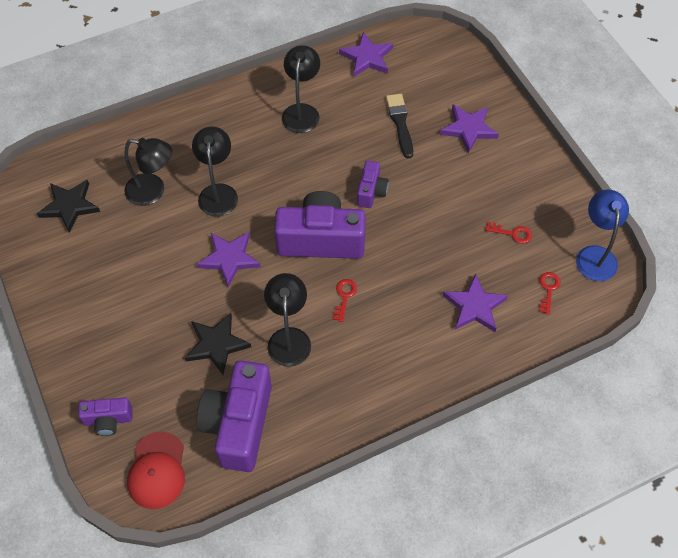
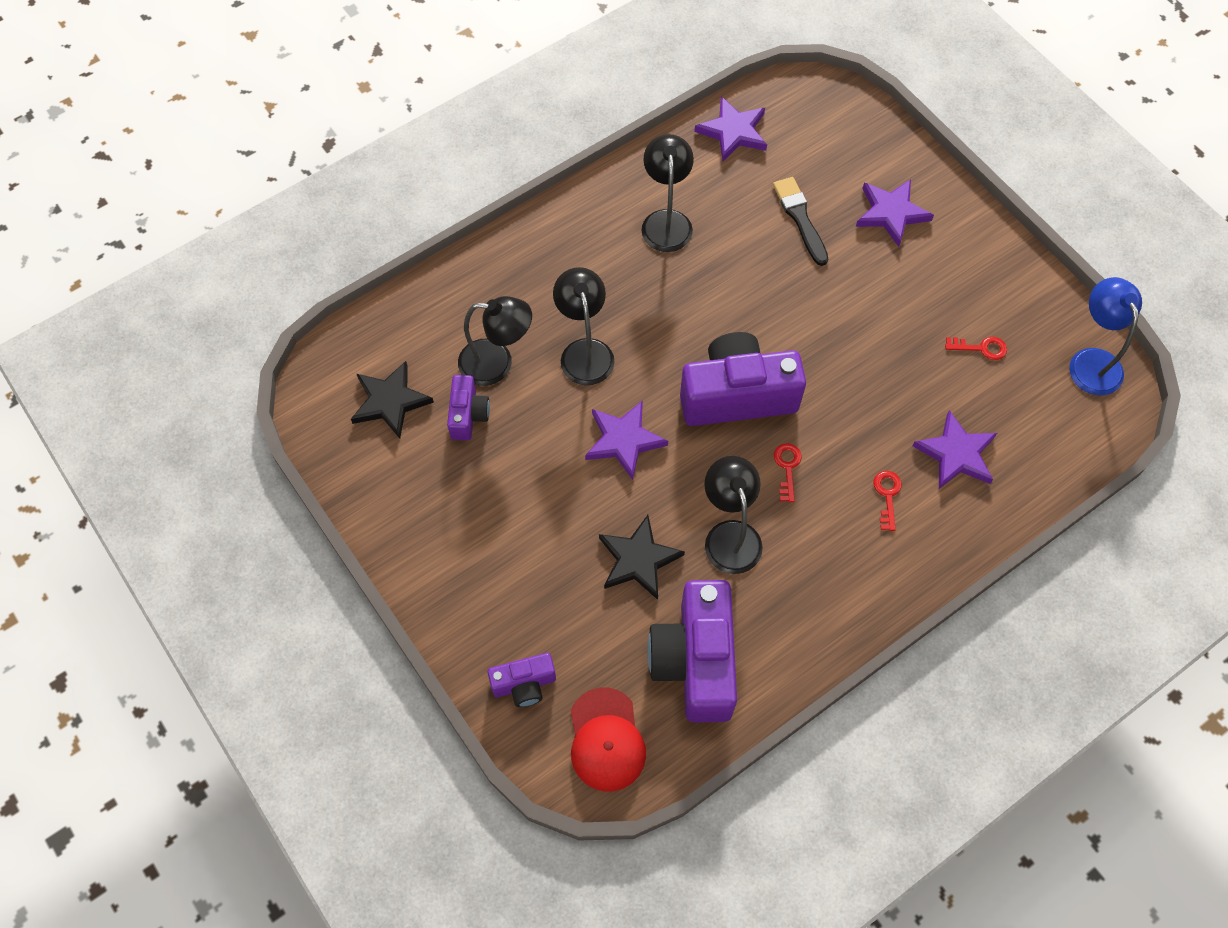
camera: 10 degrees left, 5 degrees up
(371, 191) = (786, 319): purple camera -> purple camera (468, 415)
(548, 289) = (1043, 416): red key -> red key (887, 495)

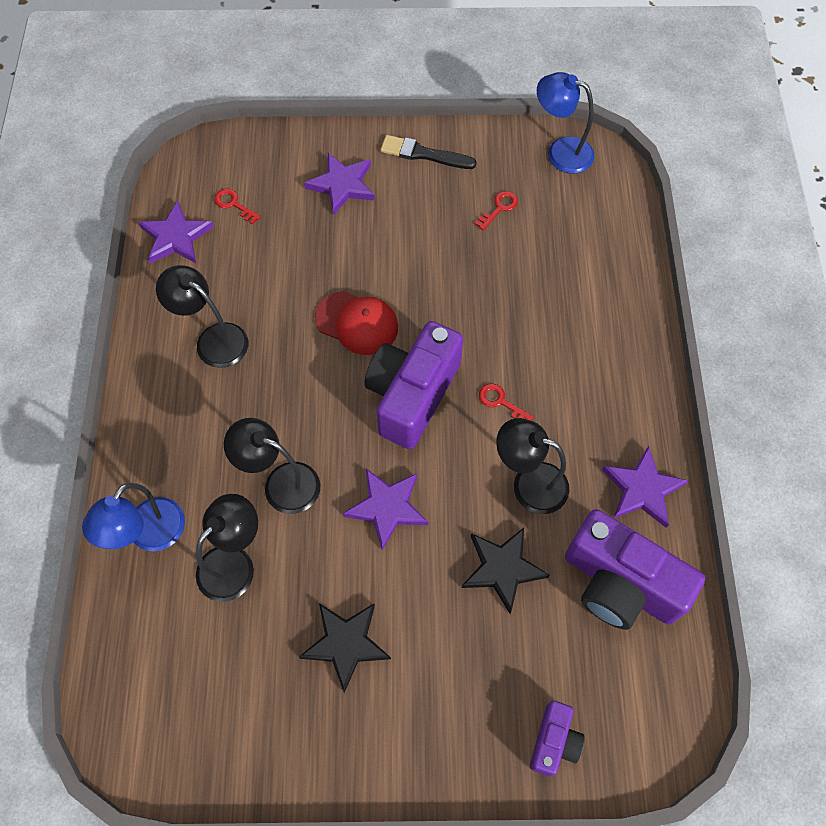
camera: 55 degrees left, 0 degrees up
(390, 401) = (196, 684): black star -> black star (346, 644)
(468, 415) = (265, 622): purple camera -> none
(475, 292) = (149, 535): none -> blue lamp
(606, 740) = (645, 703): red cap -> red cap (357, 323)
(800, 218) = (294, 246): black brush -> black brush (424, 154)
(887, 495) = (573, 350): red key -> red key (234, 204)
(956, 454) = (571, 282): purple star -> purple star (642, 489)

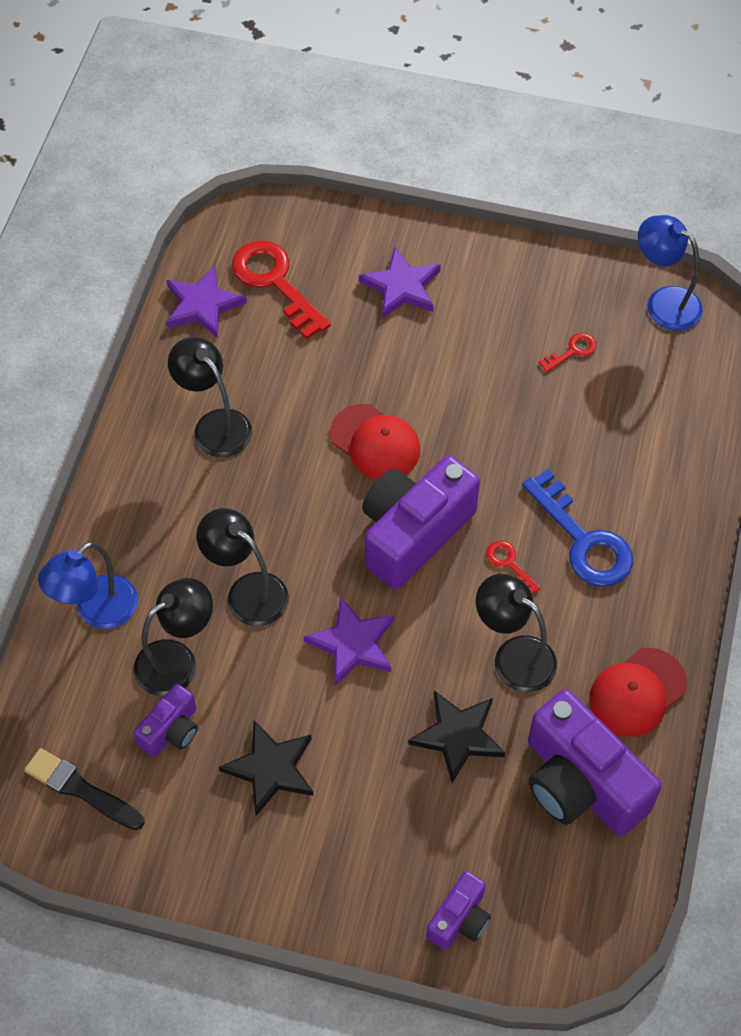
camera: 15 degrees right, 5 degrees down
(234, 204) = (275, 282): red key -> red key, size x2.12
(245, 631) = (171, 730): none -> purple camera
(424, 154) = (504, 271): black brush -> black brush (81, 789)
(556, 366) = (583, 540): none -> blue key
(642, 489) = (637, 692): purple star -> red cap

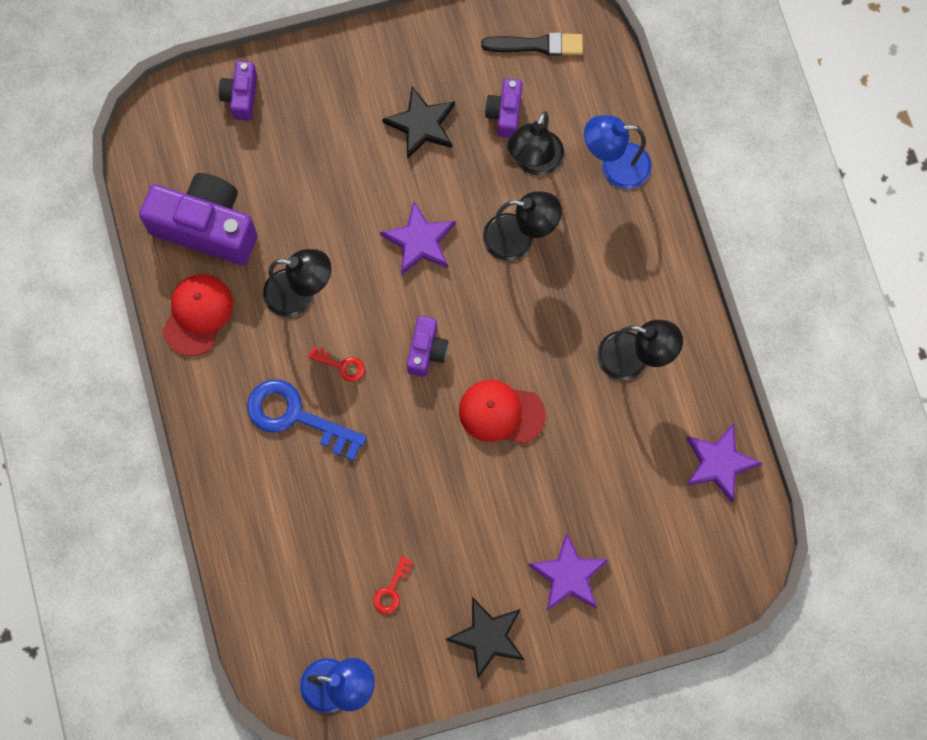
camera: 150 degrees right, 15 degrees up
(97, 611) = (615, 166): blue lamp -> blue lamp turned 105 degrees counterclockwise
(275, 282) = (675, 519): red key -> none
(413, 533) = (426, 351): purple camera -> purple camera, size x0.50
(458, 736) = (308, 215): black star -> black star (488, 637)

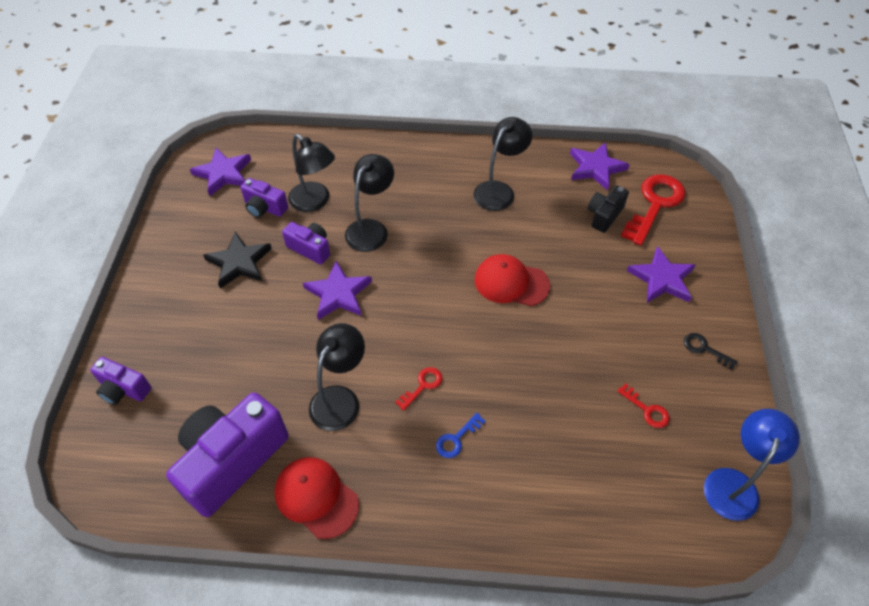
camera: 70 degrees left, 20 degrees down
(296, 416) = (456, 439): blue key -> blue key, size x0.47
(426, 351) = (437, 317): purple camera -> purple camera (310, 248)
(488, 637) = (704, 349): black star -> black key
(501, 413) = (511, 282): red cap -> red cap turned 75 degrees clockwise
(537, 45) = (223, 173): black brush -> purple star
(615, 166) = (345, 158): blue lamp -> none
(641, 491) = (604, 215): none -> black camera
(683, 547) = (655, 204): none -> red key

